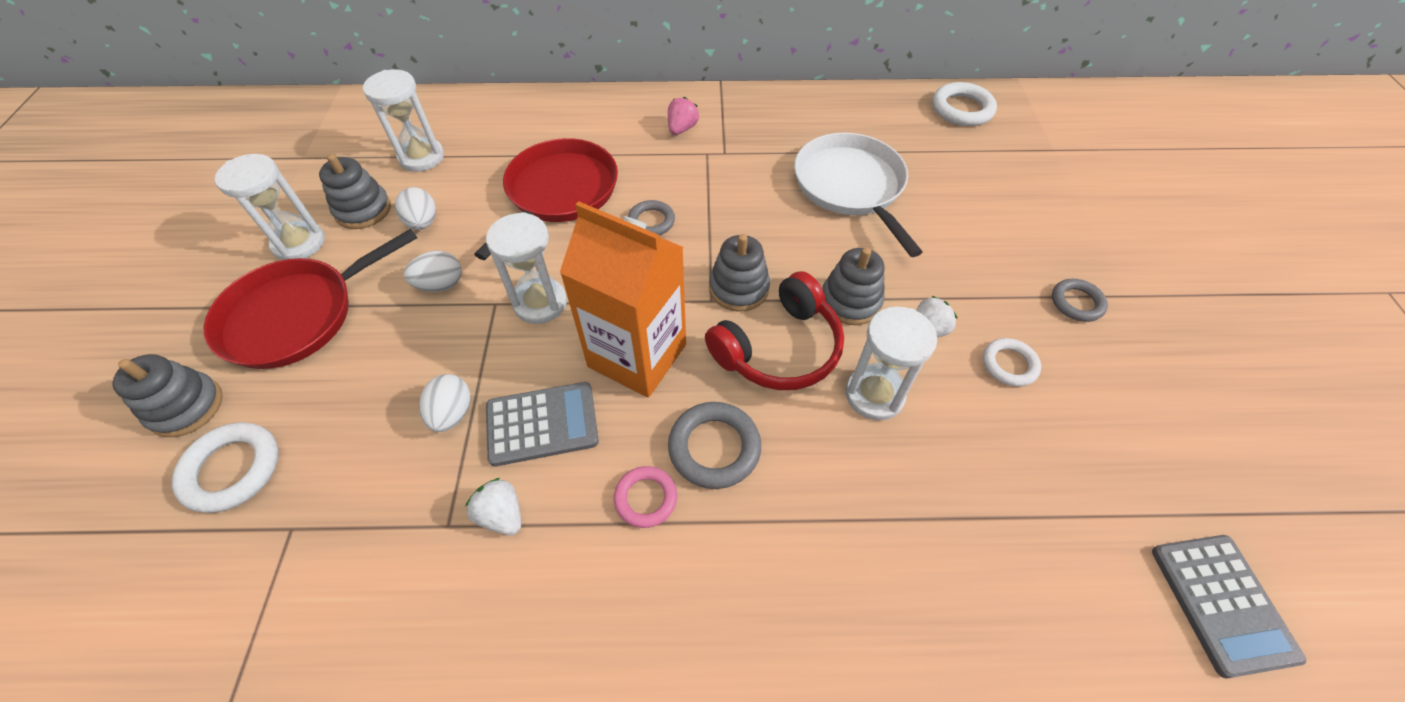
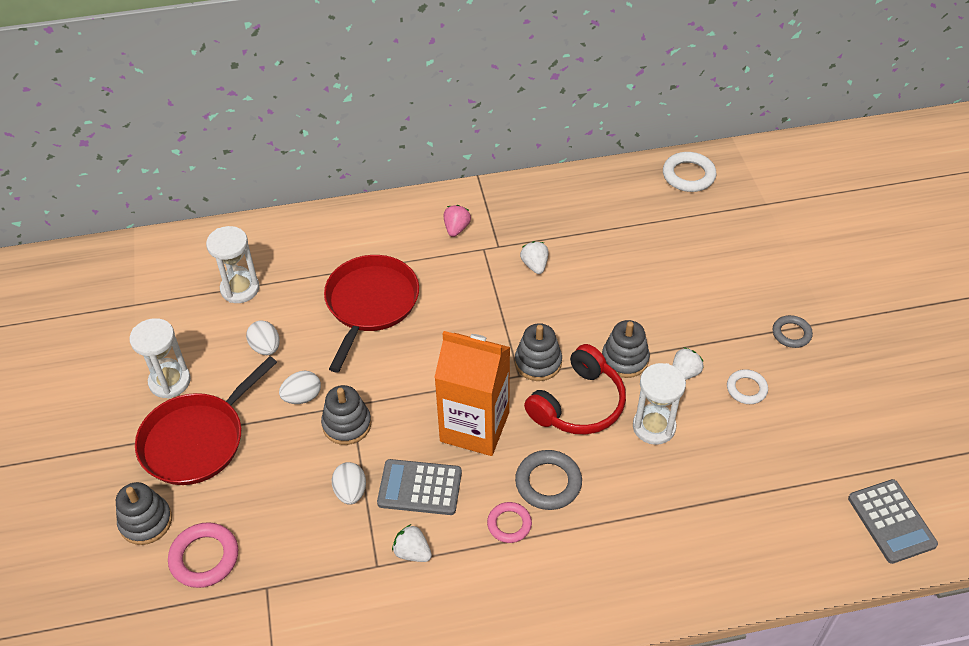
camera: 10 degrees left, 5 degrees down
(232, 470) = (204, 557): white ring -> pink ring
(363, 210) = (210, 344): grey stacking toy -> grey stacking toy (347, 424)
(540, 303) = (387, 399): white hourglass -> none
(542, 424) = (420, 488): grey calculator -> grey calculator turned 150 degrees counterclockwise
(651, 221) = (454, 317): grey ring -> none
(762, 178) = (535, 265): none -> white strawberry
(851, 187) = (609, 262): white pan -> none

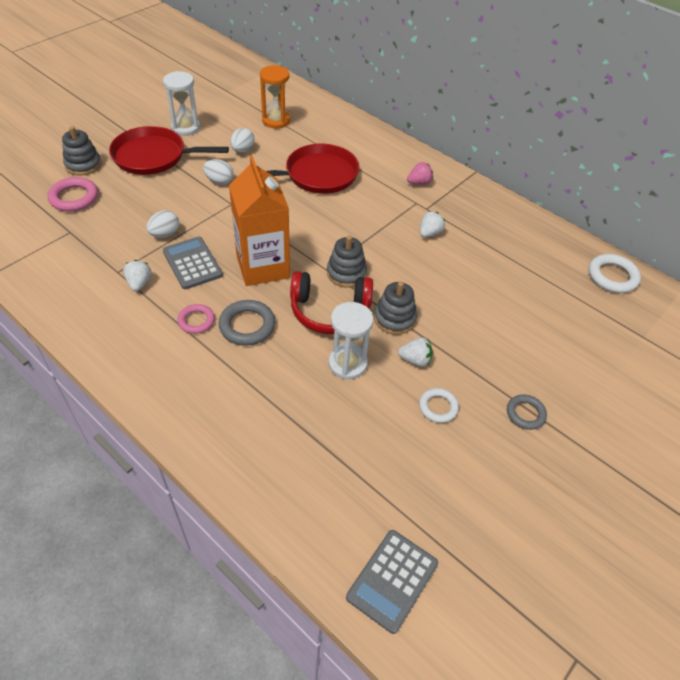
camera: 50 degrees right, 0 degrees up
(240, 289) = (276, 120): white hourglass -> orange hourglass
(347, 424) = (214, 208): grey stacking toy -> none

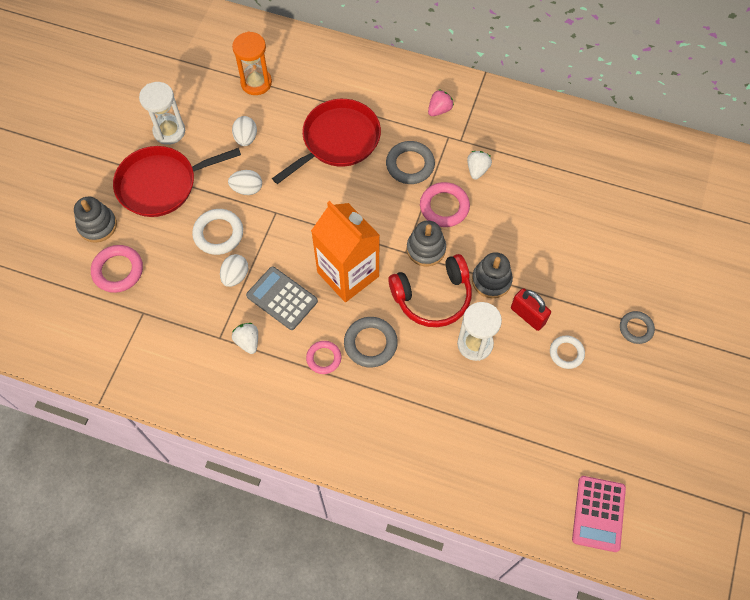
camera: 20 degrees left, 15 degrees up
(370, 210) = (410, 165): none -> grey ring
(382, 249) = (444, 207): none -> pink ring
(392, 580) = (598, 513): grey calculator -> pink calculator
(415, 360) = (528, 315): white strawberry -> red padlock
(612, 276) = (654, 153): white ring -> white ring (218, 234)

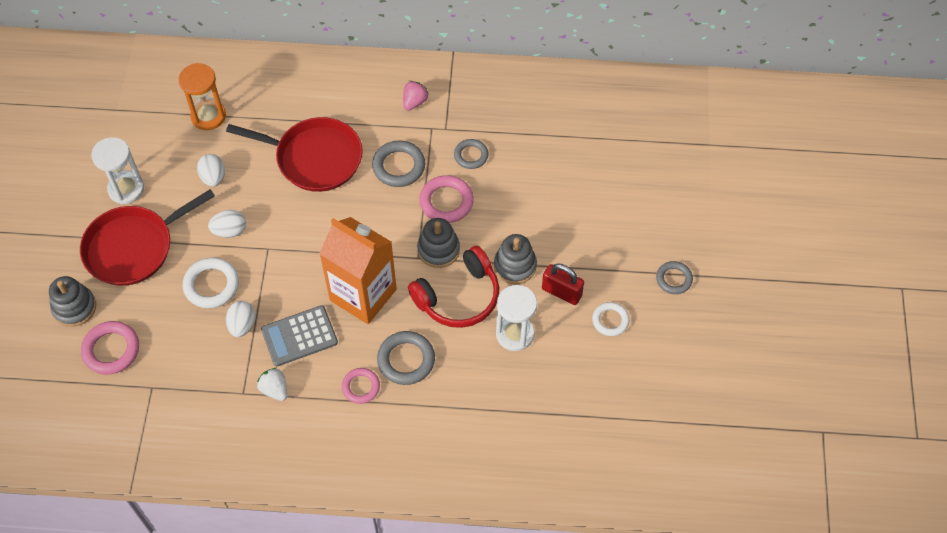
camera: 15 degrees left, 5 degrees down
(282, 298) = (299, 336): grey calculator -> grey calculator turned 45 degrees counterclockwise
(337, 140) = (314, 158): red pan -> red pan turned 75 degrees clockwise
(477, 170) = (471, 155): white strawberry -> grey ring
(598, 513) = (682, 471): pink calculator -> none

